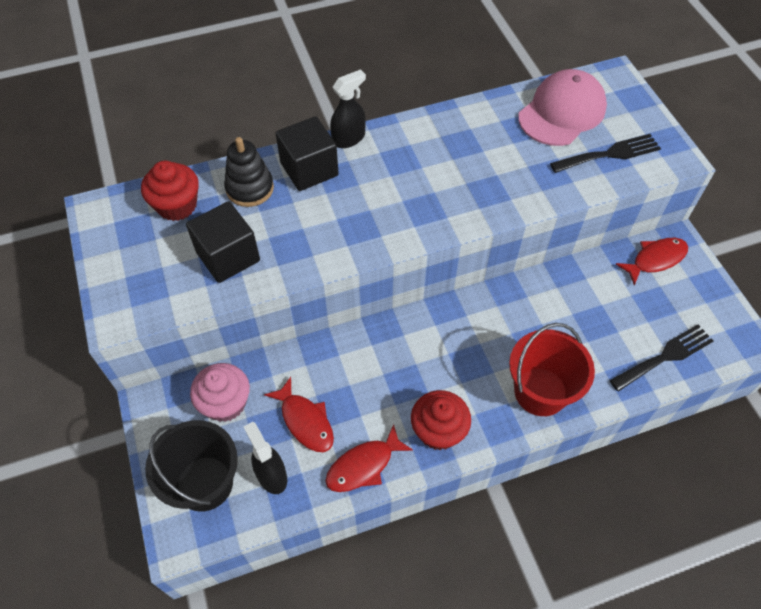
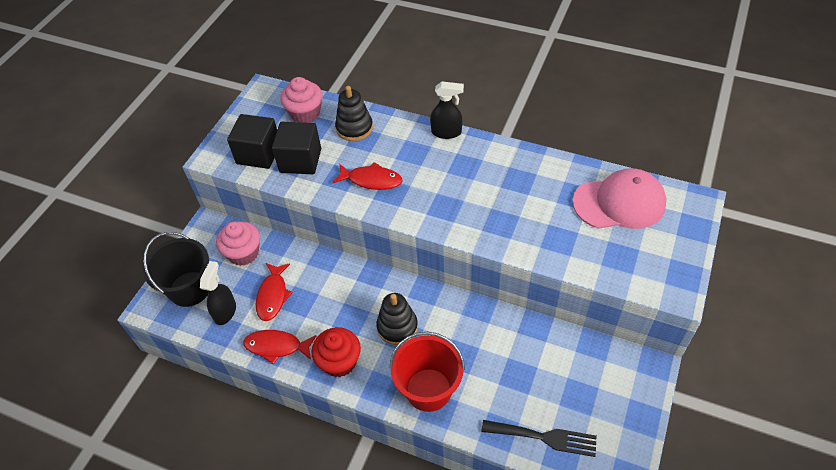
camera: 45 degrees right, 5 degrees down
(177, 205) = (305, 113): red cupcake -> pink cupcake
(309, 169) = (401, 137): black cube -> black cube (259, 154)
(456, 358) = (397, 327): none -> black stacking toy
(609, 154) = (622, 255): black fork -> none
(655, 259) = (616, 367): red fish -> red fish (371, 180)

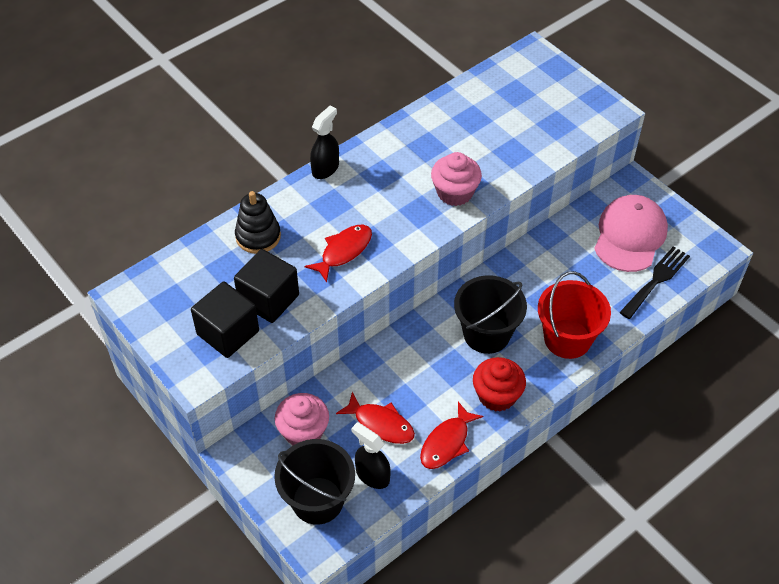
camera: 65 degrees left, 0 degrees up
(305, 113) = (199, 269): pink cupcake -> pink cupcake (455, 193)
(397, 327) = (486, 334): black stacking toy -> black bucket
(619, 203) = (501, 96): pink cap -> pink cap (630, 236)

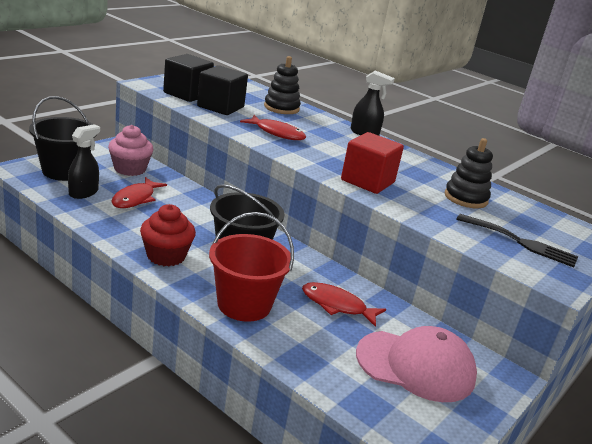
camera: 75 degrees right, 25 degrees down
(447, 442) = (113, 227): red fish -> red fish (337, 305)
(455, 193) = (367, 181): pink cupcake -> red cube
(475, 124) = (465, 198): none -> black stacking toy
(656, 280) = (352, 383): black fork -> black fork (521, 242)

